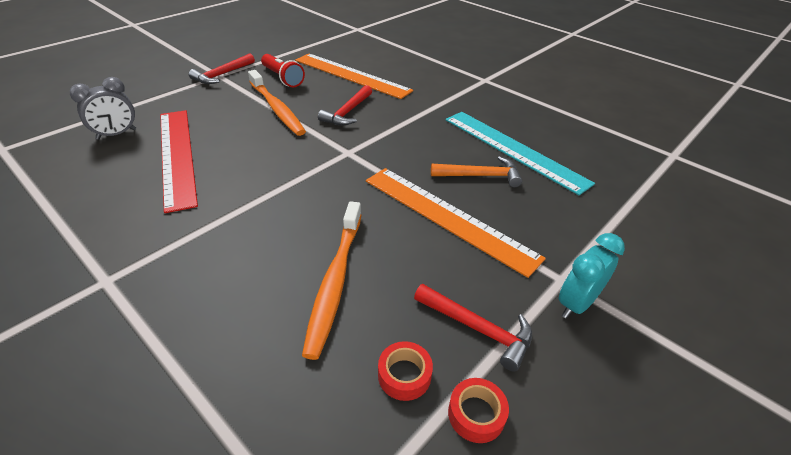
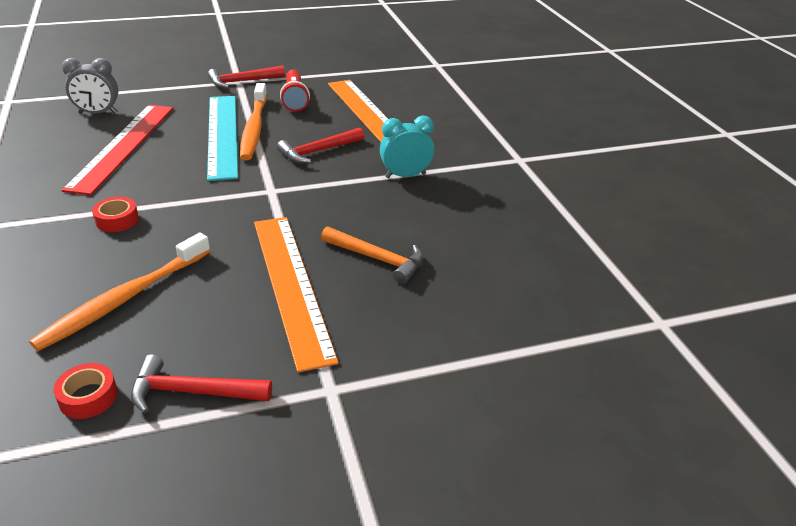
camera: 30 degrees right, 5 degrees down
(476, 414) = (105, 455): red tape -> red tape (117, 220)
(477, 328) = (193, 392): red hammer -> red hammer turned 120 degrees clockwise
(513, 149) = (451, 245): turquoise ruler -> turquoise ruler (222, 135)
(576, 303) = (315, 417): turquoise clock -> turquoise clock (405, 175)

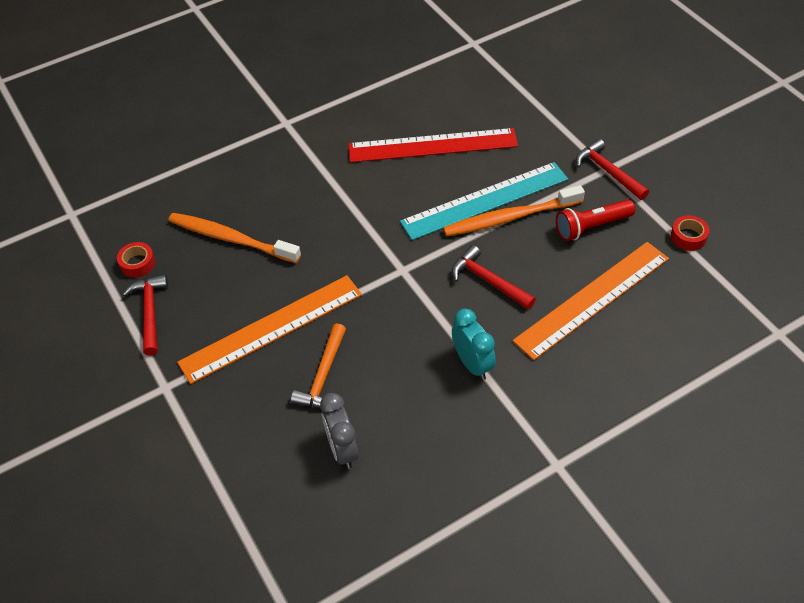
camera: 80 degrees right, 15 degrees up
(98, 113) = (481, 104): grey clock -> grey clock (342, 449)
(117, 220) = (322, 192): red tape -> red tape (688, 237)

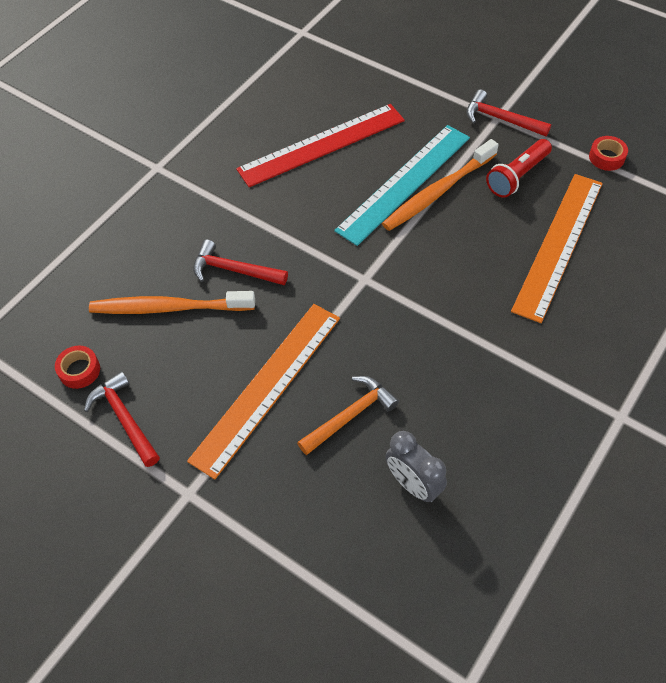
camera: 25 degrees left, 5 degrees up
(324, 375) = (350, 416): orange hammer -> orange hammer turned 120 degrees counterclockwise
(472, 364) = (487, 348): turquoise clock -> none
(488, 281) = (454, 261): red hammer -> red hammer (234, 270)

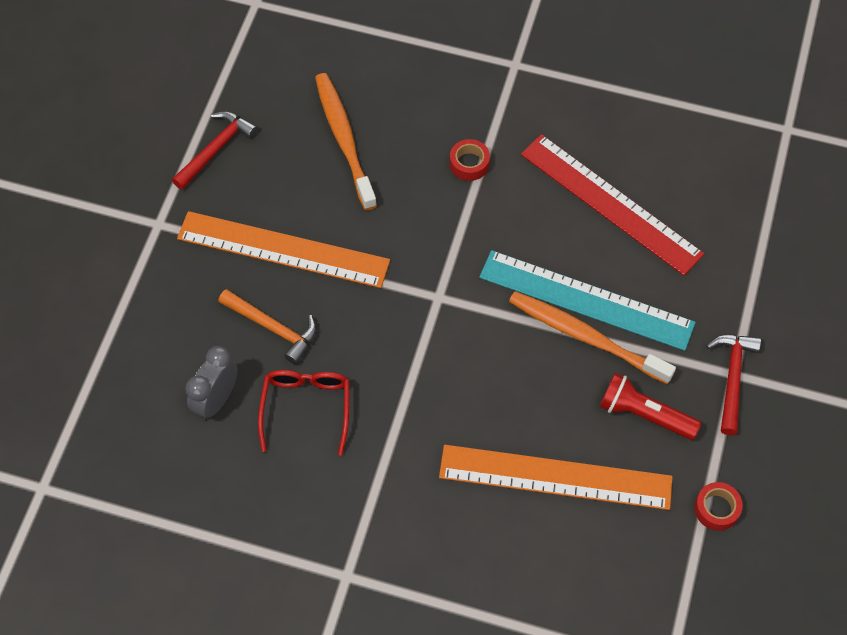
camera: 70 degrees right, 5 degrees up
(79, 370) = (253, 96): red tape -> red tape (469, 164)
(234, 270) = (407, 178): red hammer -> none
(443, 408) = (306, 407): none -> red glasses

